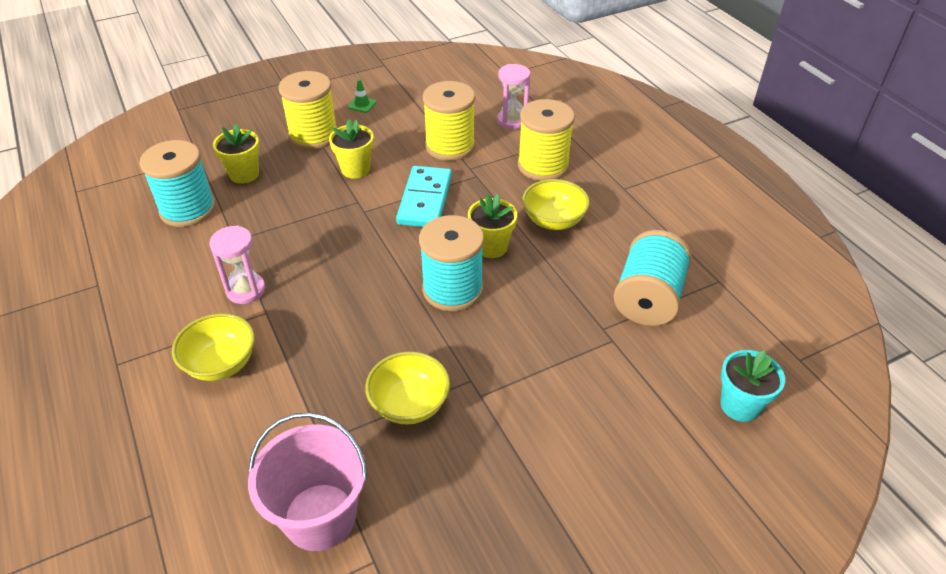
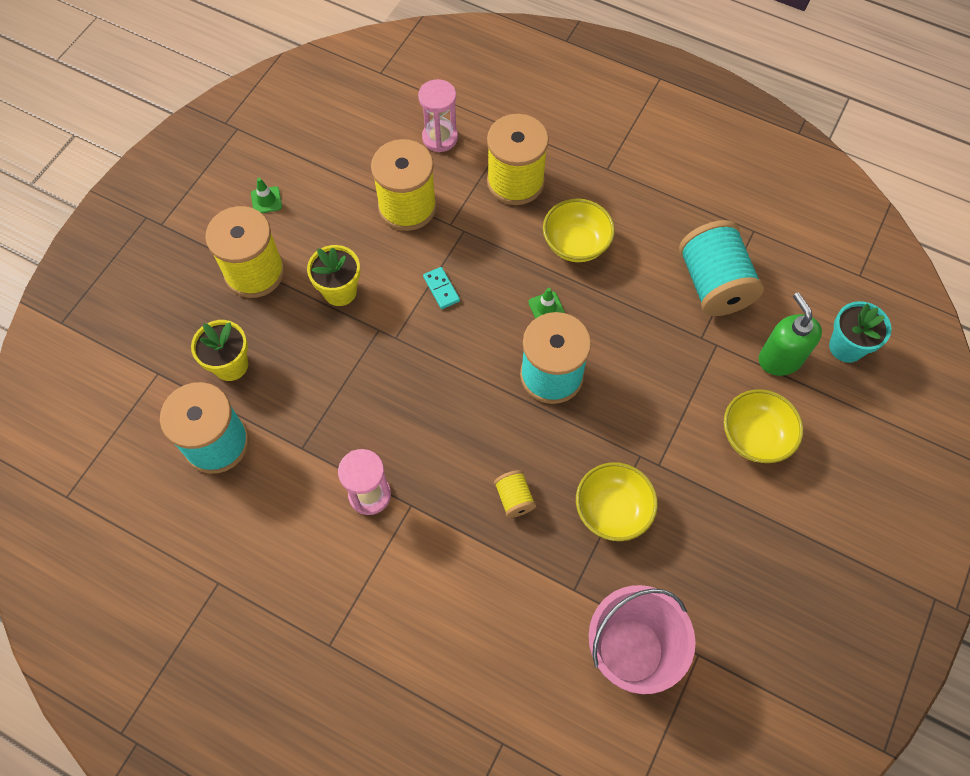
camera: 35 degrees left, 20 degrees up
(221, 363) = (422, 580): yellow bowl -> yellow bowl (755, 437)
(342, 351) = (514, 498): none -> yellow spool
(425, 200) = (441, 289): turquoise domino -> turquoise domino, size x0.45
(491, 247) = (546, 308): yellow flower pot -> green traffic cone
(663, 380) = (780, 358): none -> green soap dispenser

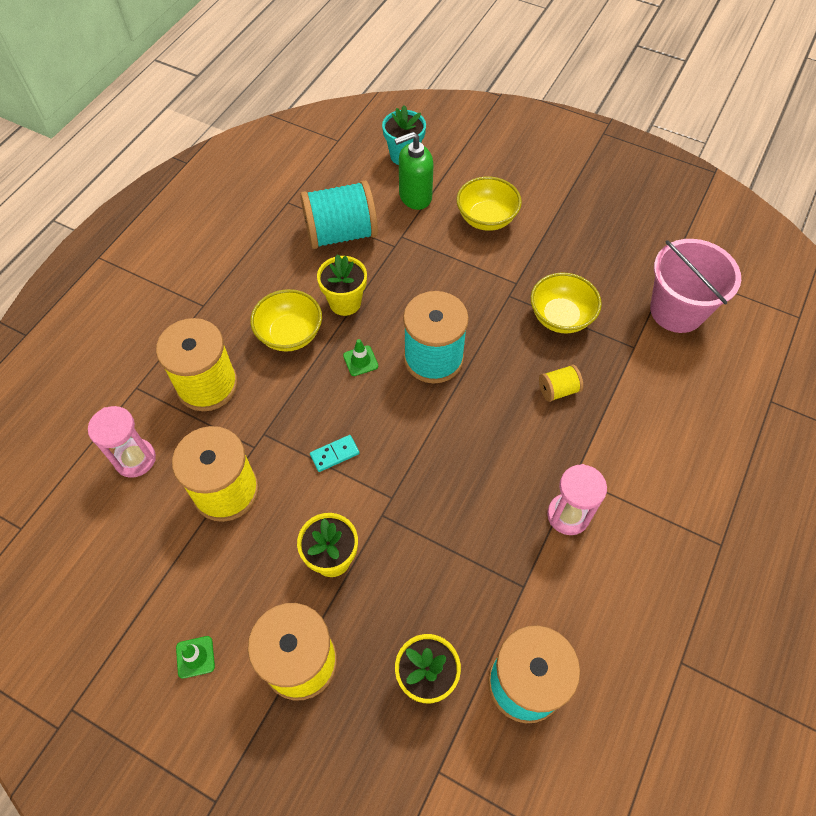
camera: 90 degrees left, 5 degrees down
(618, 291) = (345, 302): none -> yellow flower pot

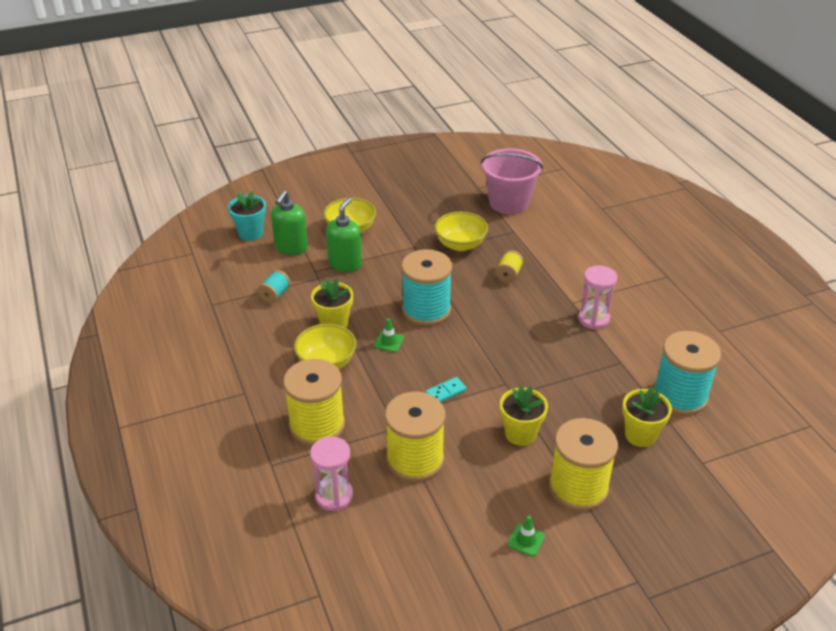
camera: 50 degrees left, 20 degrees down
(334, 454) = (446, 392): turquoise domino -> turquoise domino turned 45 degrees clockwise
(341, 233) = (275, 295): turquoise spool -> turquoise spool, size x0.47
(434, 250) = (345, 264): none -> green soap dispenser

